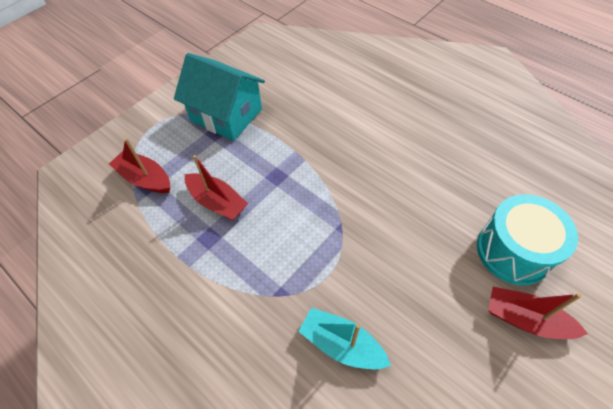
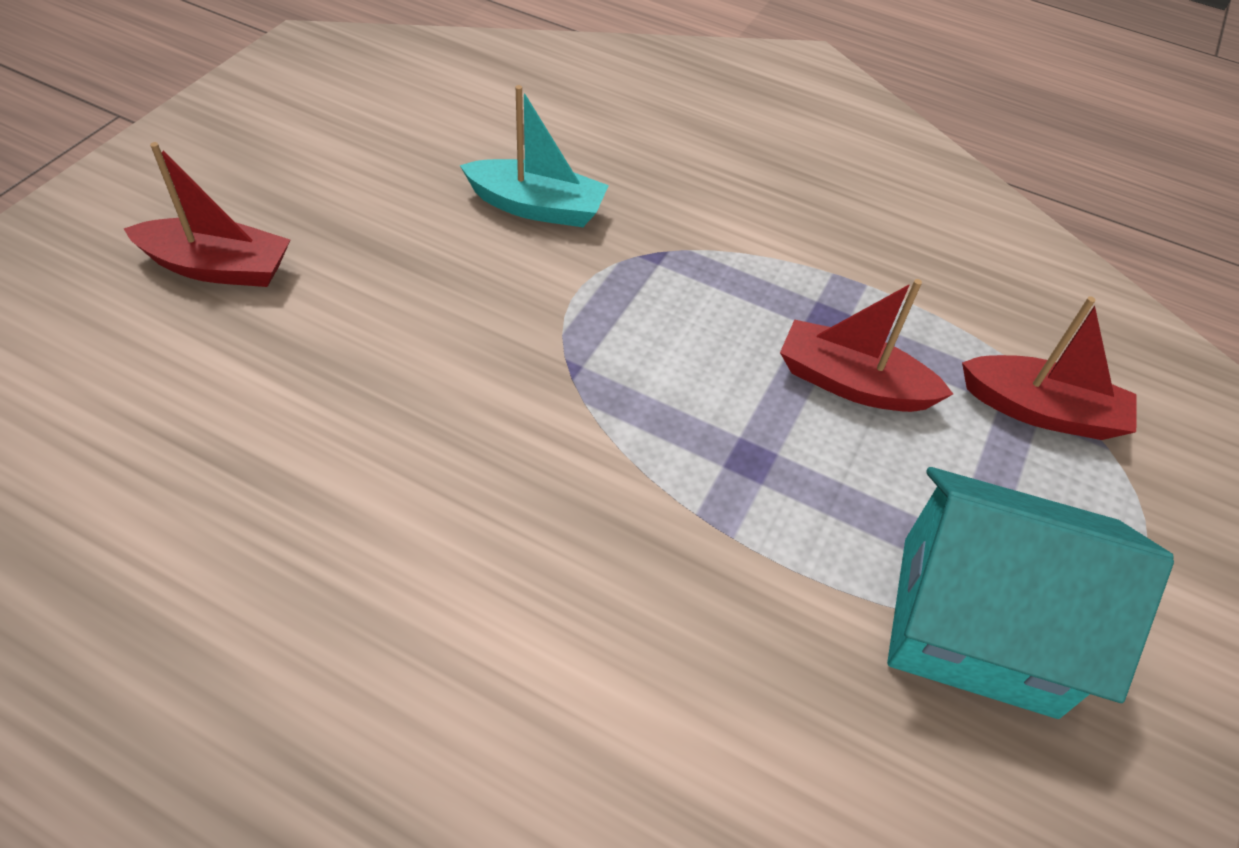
camera: 160 degrees right, 5 degrees down
(513, 251) = (199, 370): turquoise drum -> none

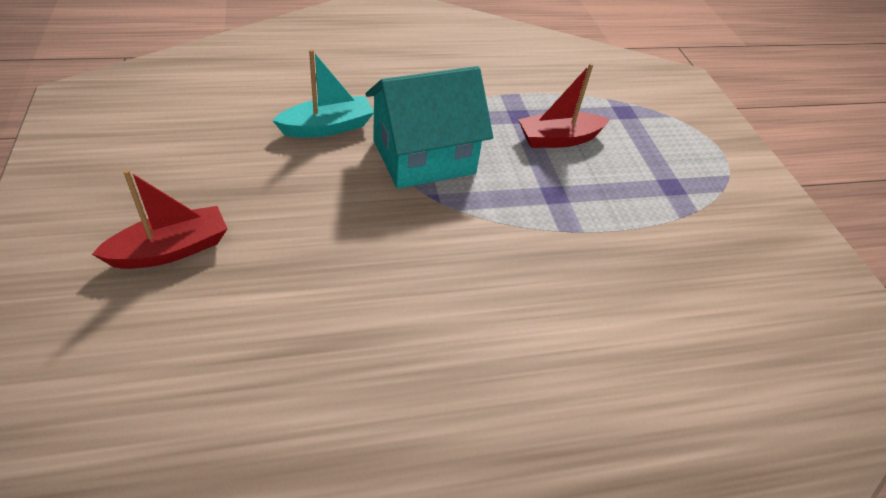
camera: 40 degrees left, 5 degrees down
(977, 624) = (699, 210): turquoise house -> turquoise house (423, 157)
(1041, 411) = (636, 113): red boat -> none

